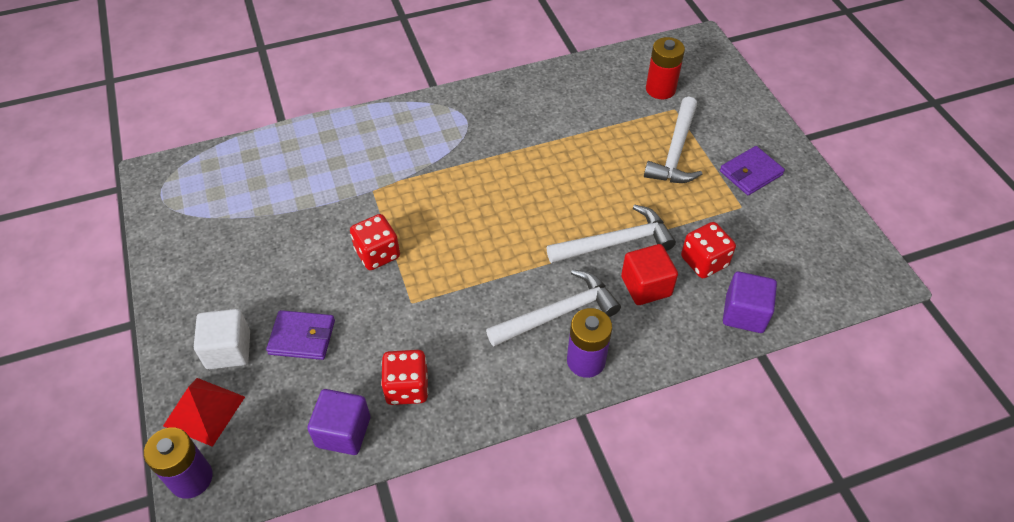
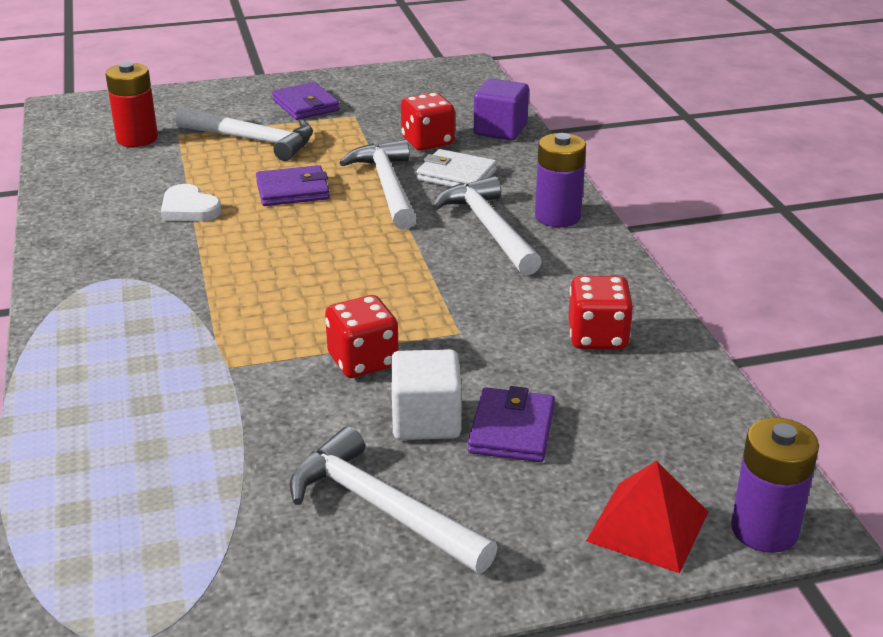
camera: 85 degrees left, 20 degrees down
(228, 350) = (532, 507): white cube -> white cube (426, 421)
(237, 278) = (381, 508): none -> white hammer
(343, 432) = (669, 388): purple cube -> none
(560, 137) = (189, 208): none -> white heart
(597, 187) = (293, 190): none -> purple wallet
(646, 286) = (456, 175): red cube -> white wallet

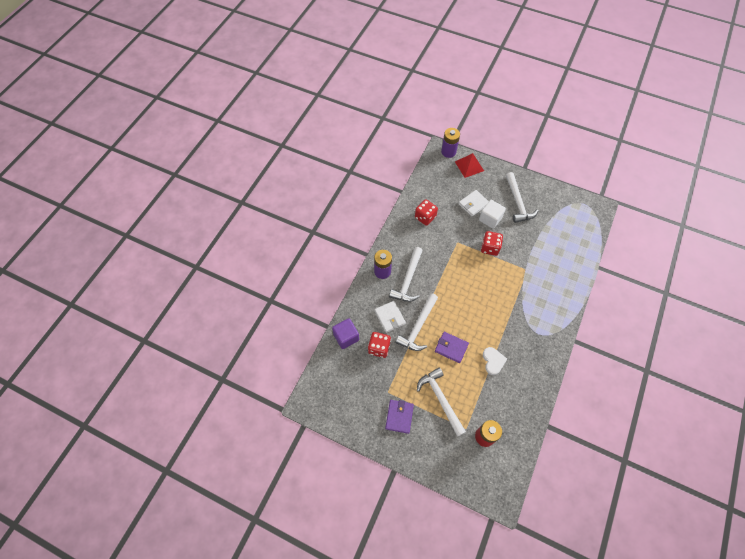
camera: 140 degrees left, 30 degrees up
(512, 430) = (473, 204): purple wallet -> white wallet

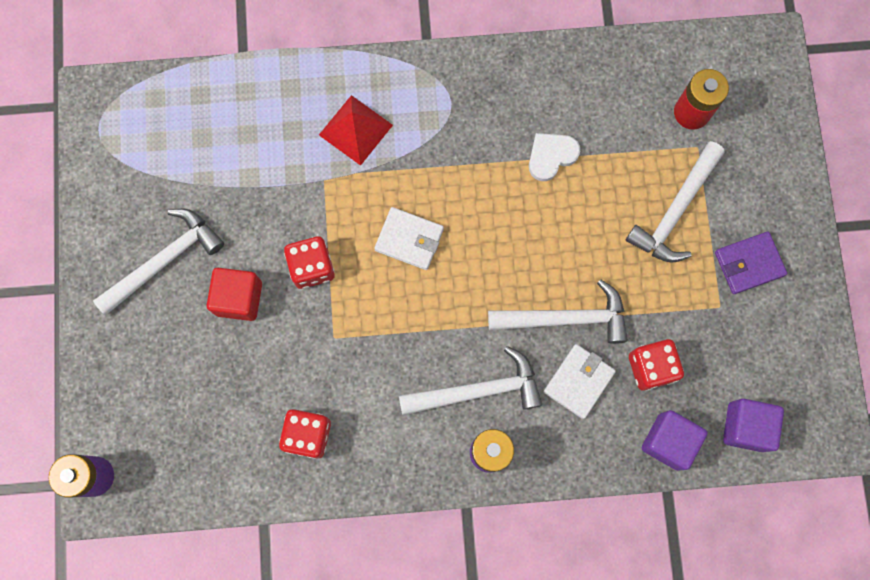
camera: 120 degrees left, 15 degrees up
(332, 371) = (746, 427): none -> purple cube
(451, 348) = (570, 239): purple wallet -> none
(469, 166) = (114, 408): red pyramid -> red pyramid (355, 129)
(473, 204) = (218, 350): white wallet -> white wallet (409, 240)
(490, 219) = (239, 298): white cube -> red cube

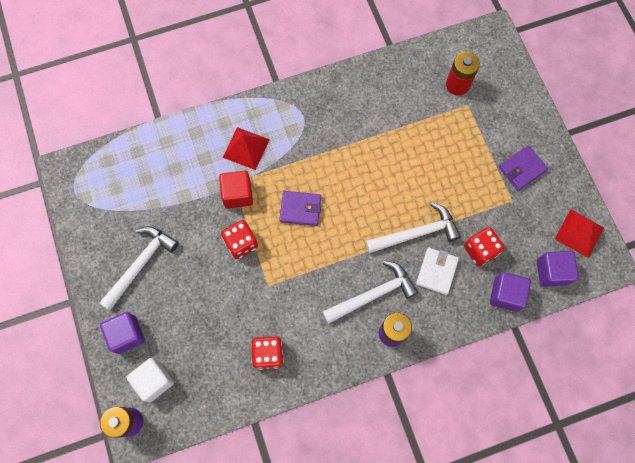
camera: 15 degrees left, 5 degrees down
(121, 355) = (127, 335): none -> purple cube
(142, 429) = (154, 381): none -> white cube
(239, 298) = (197, 276): red cube -> red cube (237, 194)
(409, 240) = (300, 209): white wallet -> purple wallet
(551, 156) = (377, 133): white heart -> none
(675, 211) = (465, 148): white hammer -> none
(804, 380) = (579, 233): none -> red pyramid

